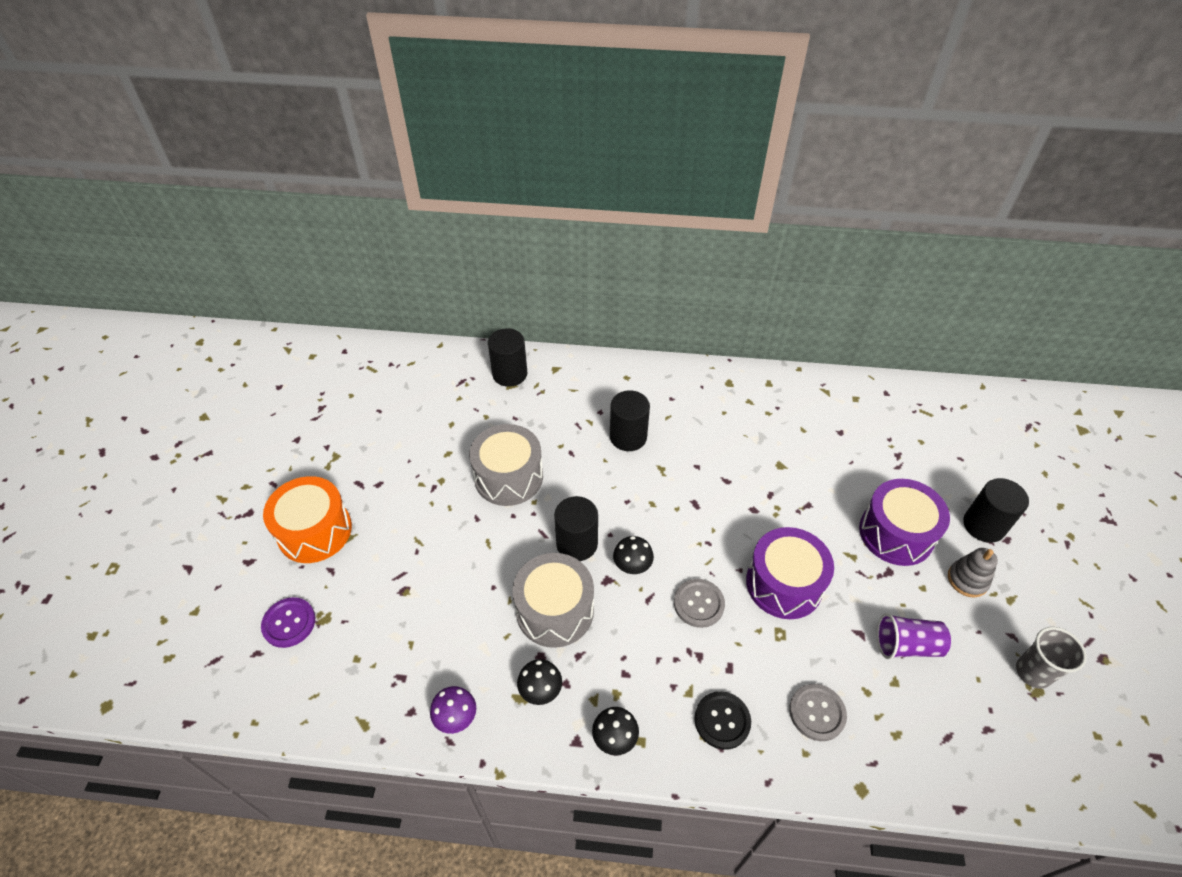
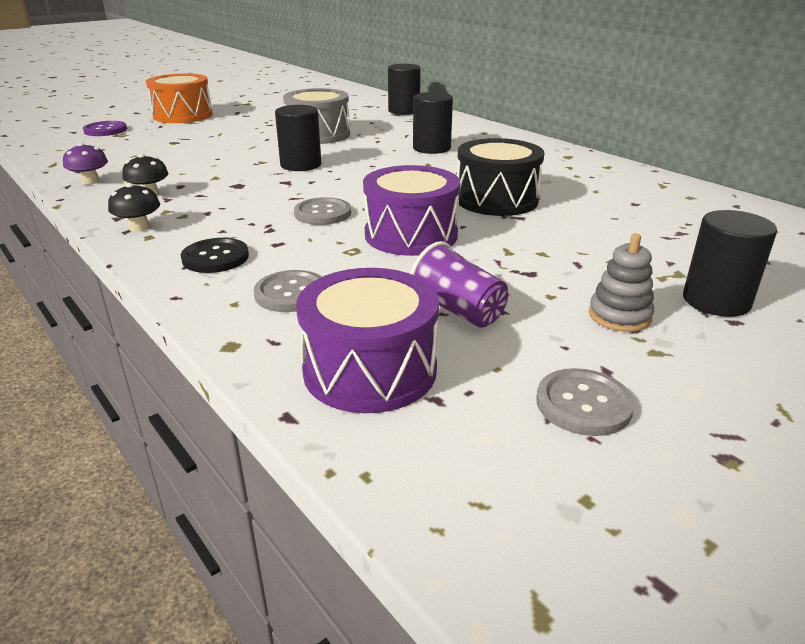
camera: 45 degrees right, 20 degrees down
(555, 610) = (228, 177): grey drum -> none
(632, 565) = (316, 184): black mushroom -> none
(768, 491) = (496, 200): none -> black drum
(896, 533) = (585, 261): purple drum -> purple drum (370, 370)
(1033, 672) = (583, 404): grey cup -> grey button

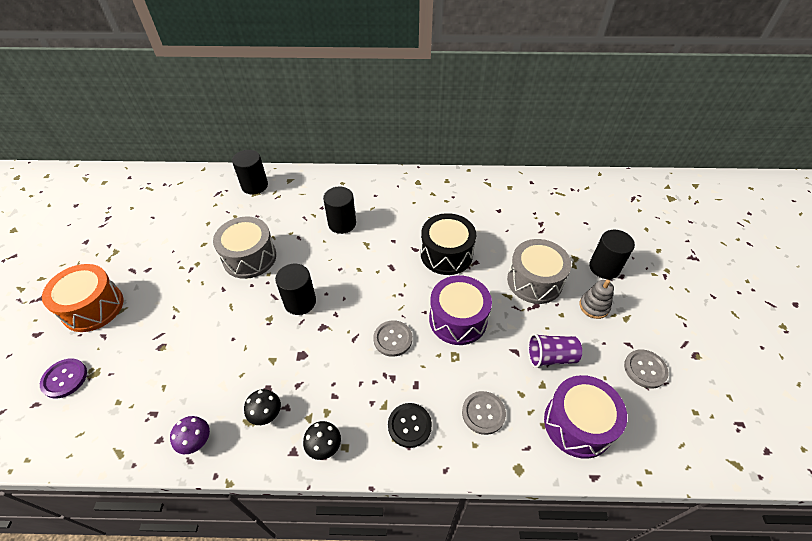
camera: 50 degrees left, 20 degrees up
(569, 259) = (534, 281): none -> grey drum

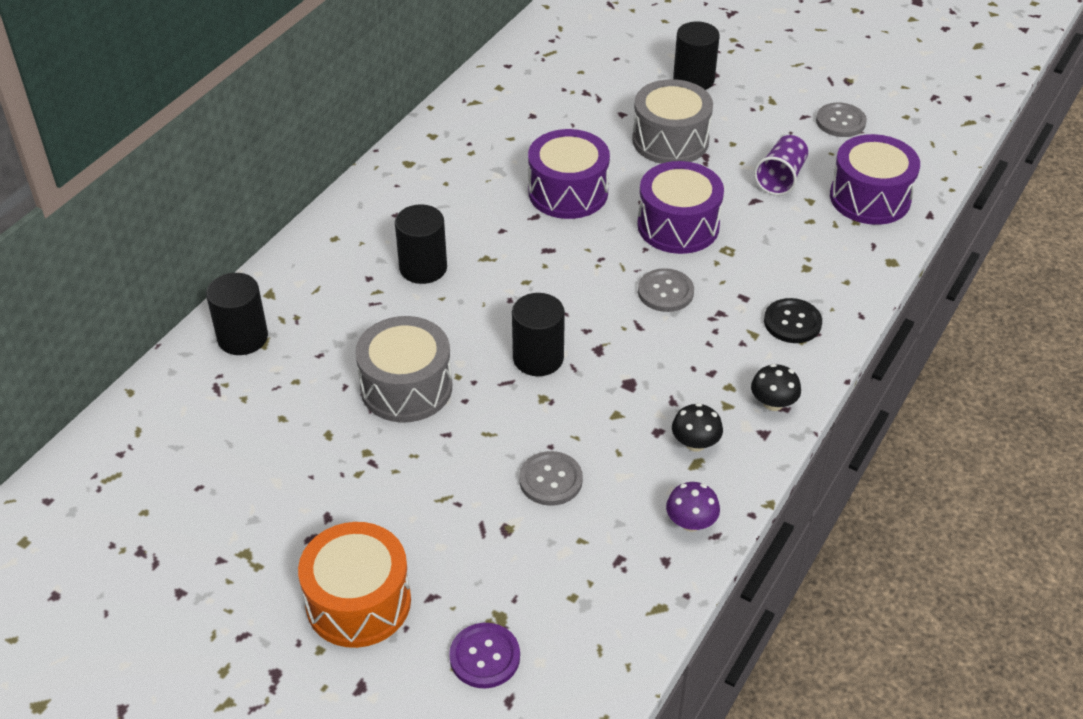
camera: 60 degrees left, 5 degrees down
(446, 254) = (568, 192): black drum -> purple drum
(483, 413) = (814, 259): grey button -> grey button (550, 480)
(594, 306) = (740, 115): grey stacking toy -> none

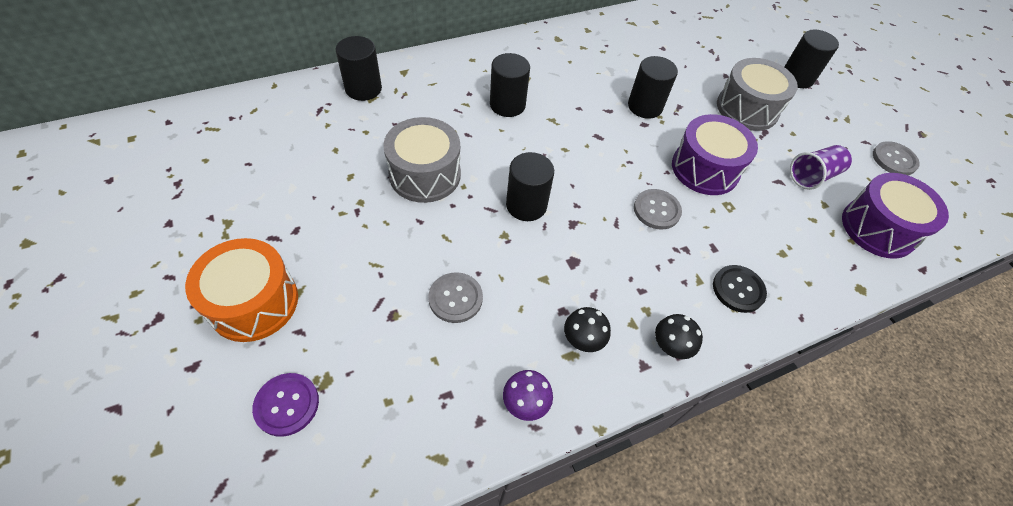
camera: 30 degrees right, 10 degrees up
(568, 192) = (645, 106): purple drum -> black cylinder

